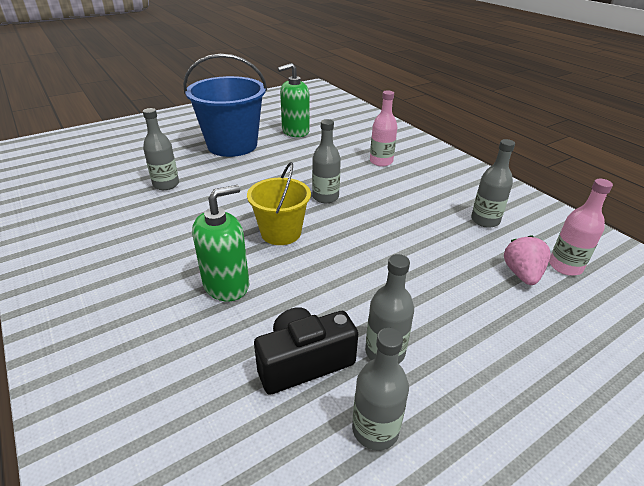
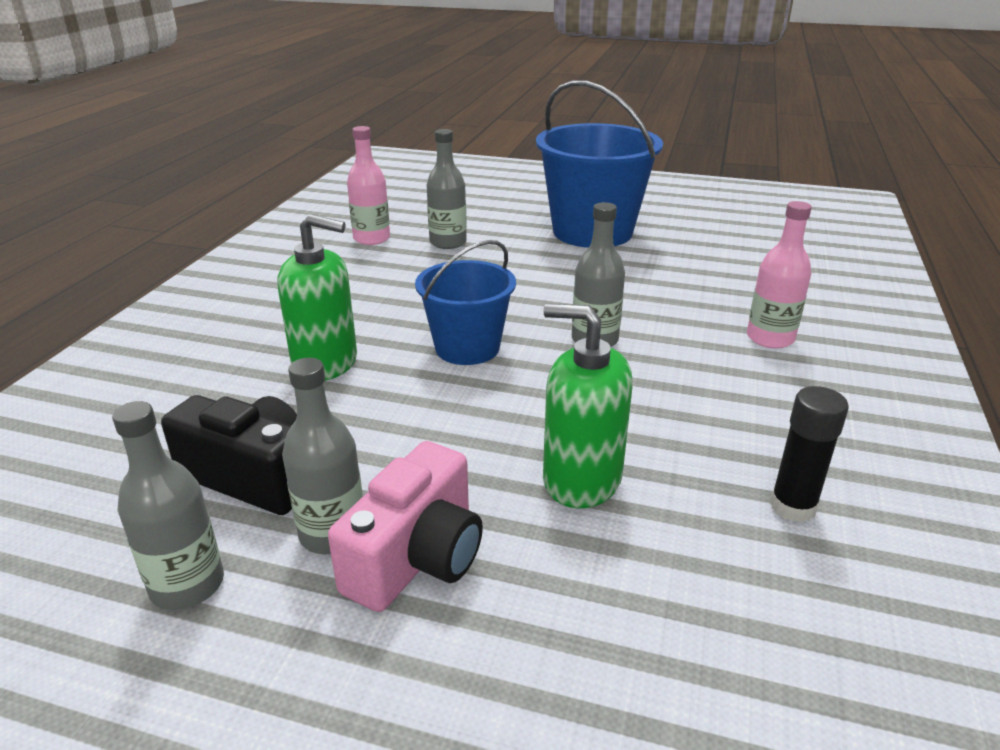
camera: 50 degrees right, 5 degrees down
(281, 233) = (467, 348): yellow bucket -> blue bucket
(295, 131) = (708, 247): green soap dispenser -> green soap dispenser (581, 479)
(429, 331) = (417, 558): none -> pink camera
(485, 220) = (792, 507): grey bottle -> black glue stick
(522, 274) = (697, 612): pink strawberry -> none
(565, 266) = (812, 669): pink bottle -> pink bottle (371, 239)

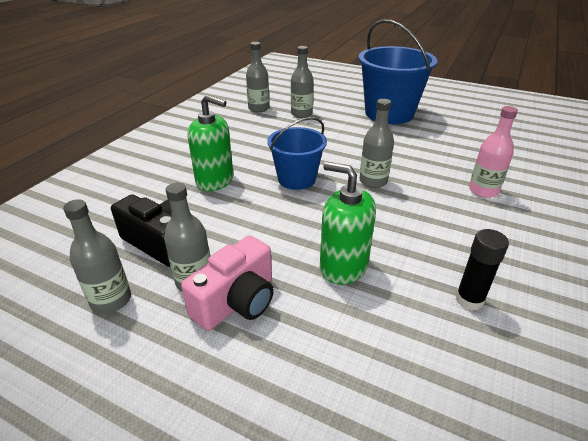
camera: 10 degrees right, 5 degrees up
(371, 239) = (258, 108): pink bottle -> grey bottle

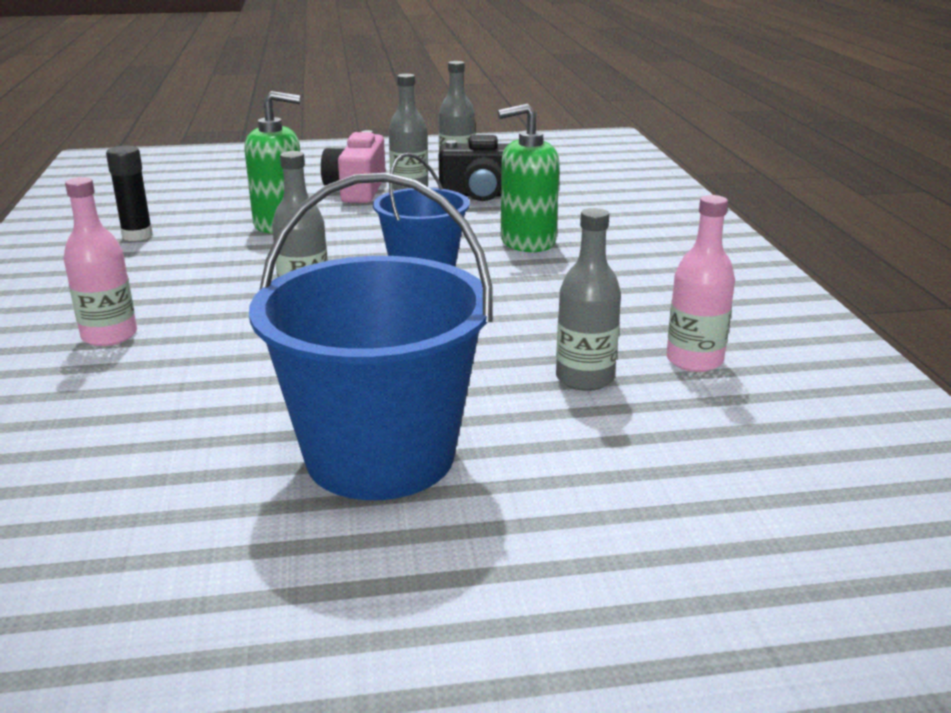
camera: 145 degrees right, 10 degrees down
(258, 108) = (694, 360): grey bottle -> pink bottle

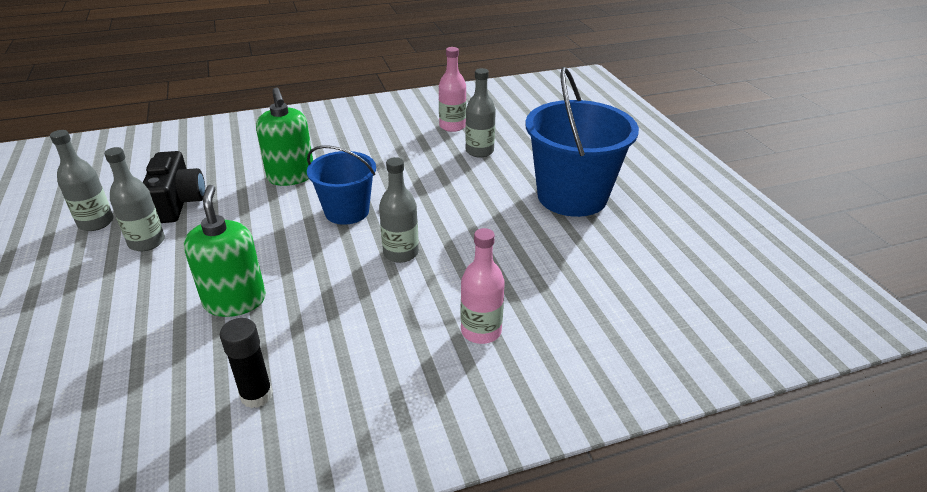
camera: 100 degrees left, 10 degrees up
(357, 190) = (140, 273): pink camera -> none

